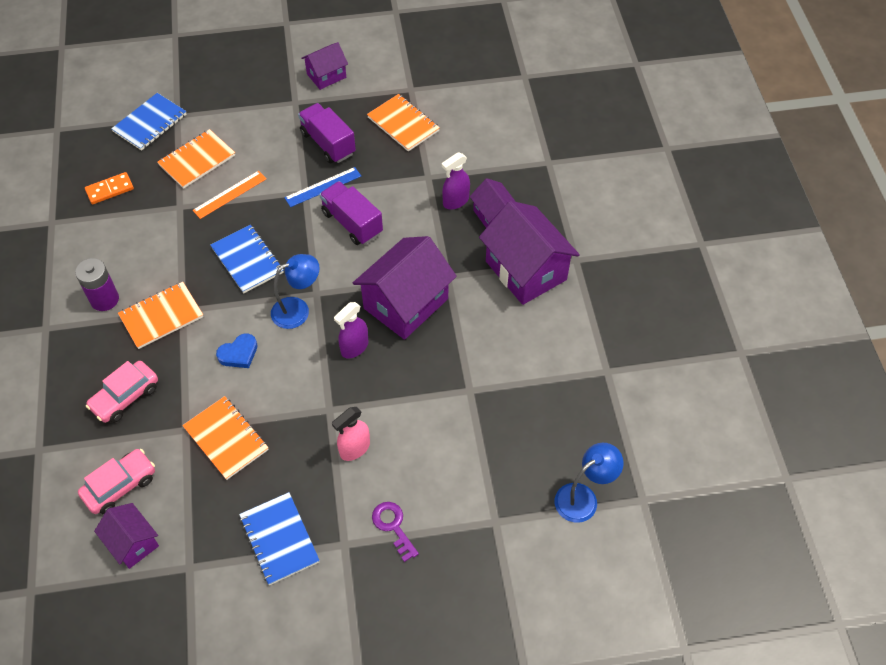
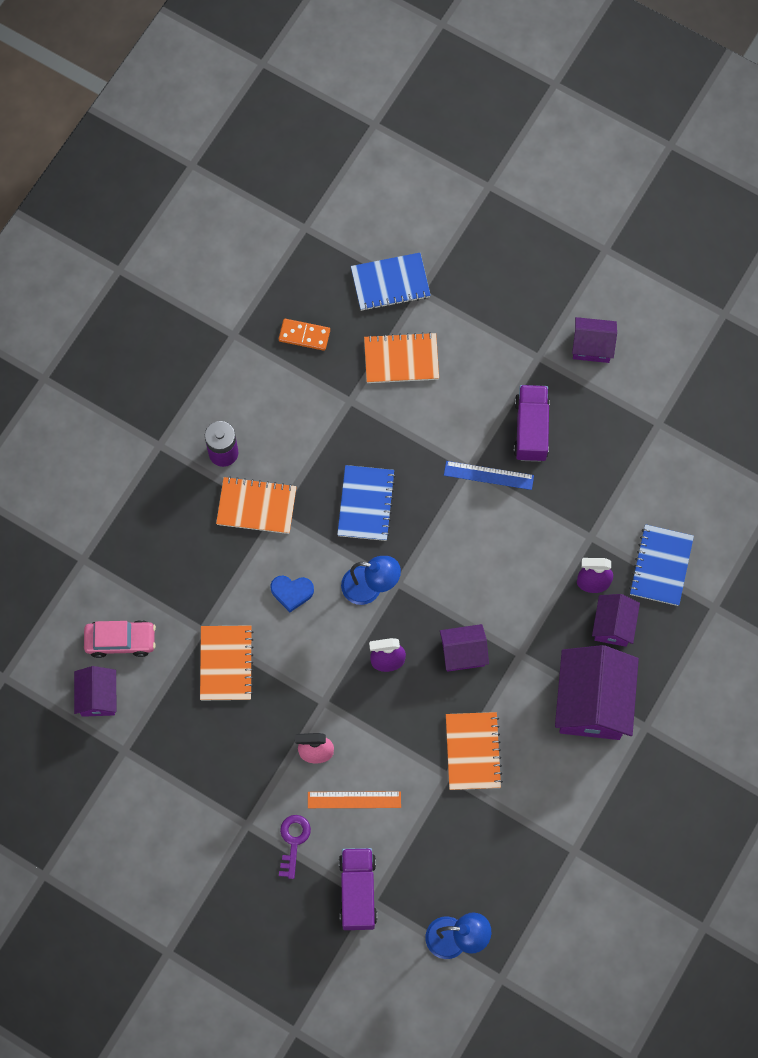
camera: 40 degrees right, 15 degrees up
(125, 397) = (177, 563): pink car -> none
(230, 194) = (402, 420): orange ruler -> orange ruler (354, 799)
(279, 539) = (203, 782): blue notebook -> blue notebook (661, 566)
(352, 223) = (483, 534): purple truck -> purple truck (358, 891)
(403, 124) = (617, 460): orange notebook -> orange notebook (473, 751)
(406, 303) = (463, 653): purple house -> purple house, size x0.55

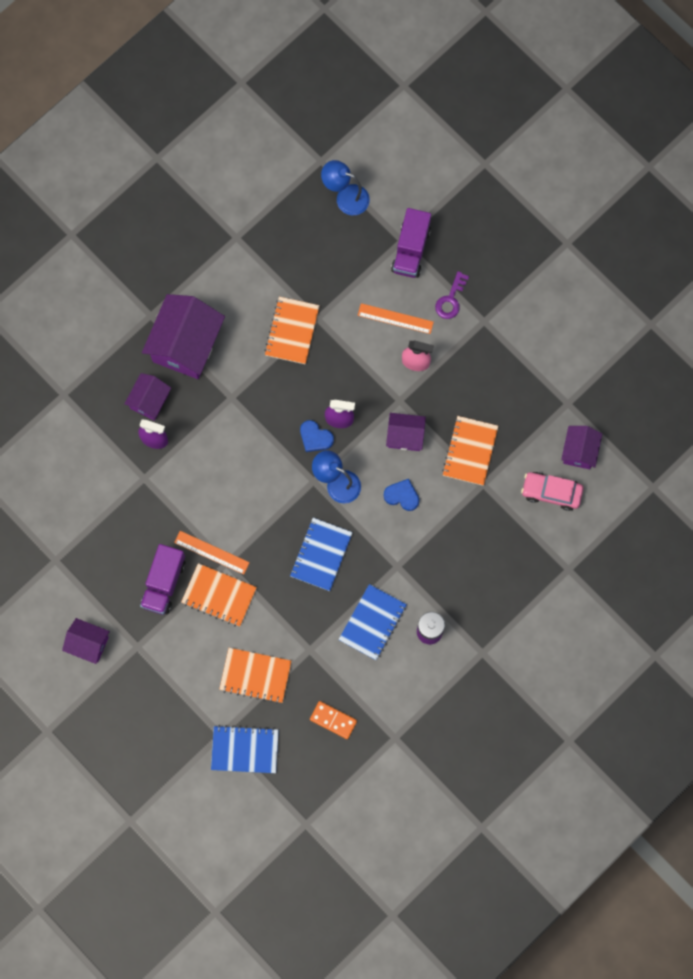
camera: 165 degrees left, 5 degrees up
(256, 506) = (413, 577): orange notebook -> orange notebook (219, 595)
(409, 633) = (315, 437): none -> blue heart
(463, 653) = (277, 410): purple house -> purple house (405, 436)
(488, 475) = (211, 552): blue ruler -> orange ruler
(661, 566) = (95, 439): blue notebook -> blue notebook (372, 622)

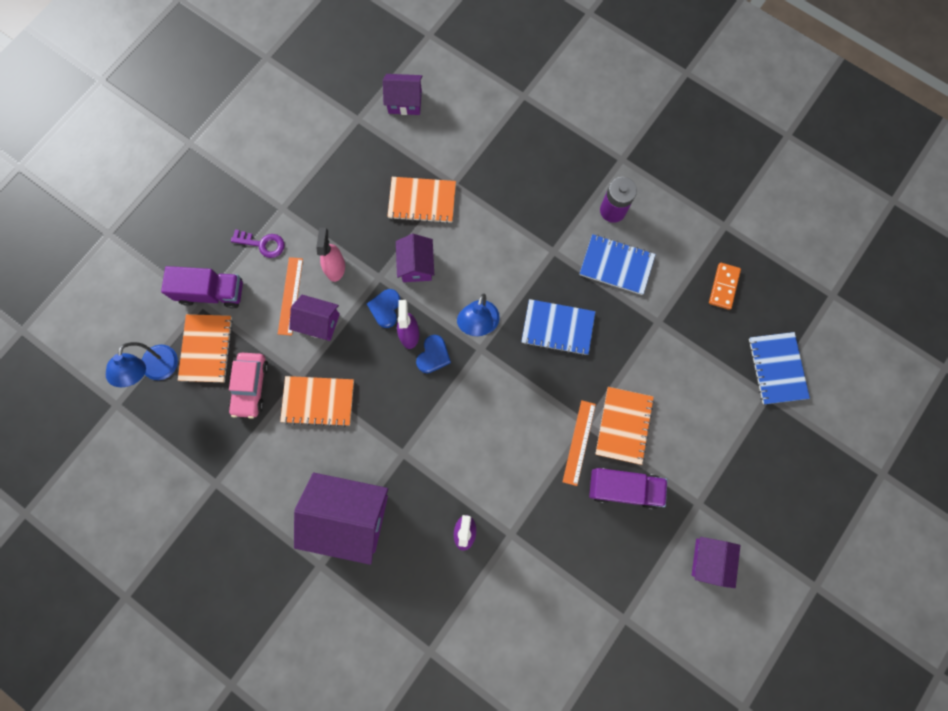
camera: 100 degrees left, 0 degrees up
(149, 401) = (421, 546): purple house -> purple house (319, 322)
(255, 676) = (698, 372): orange notebook -> orange notebook (207, 349)
(402, 496) = (480, 258): blue heart -> blue heart (385, 309)
(551, 492) = (450, 121): pink car -> pink car (251, 387)

